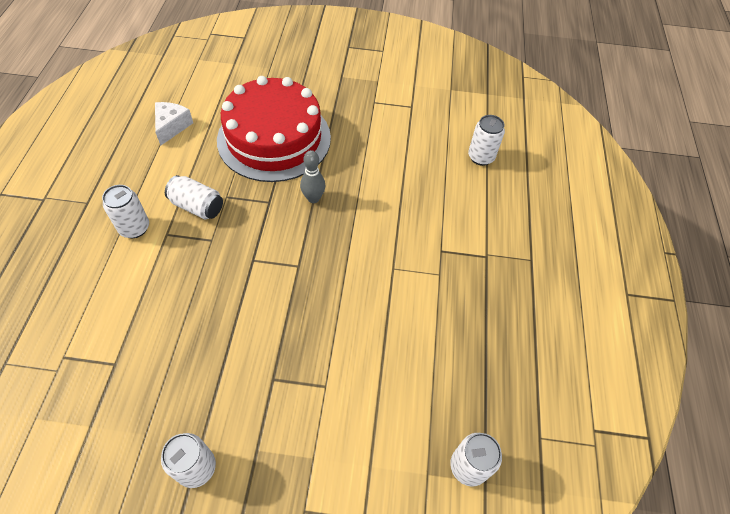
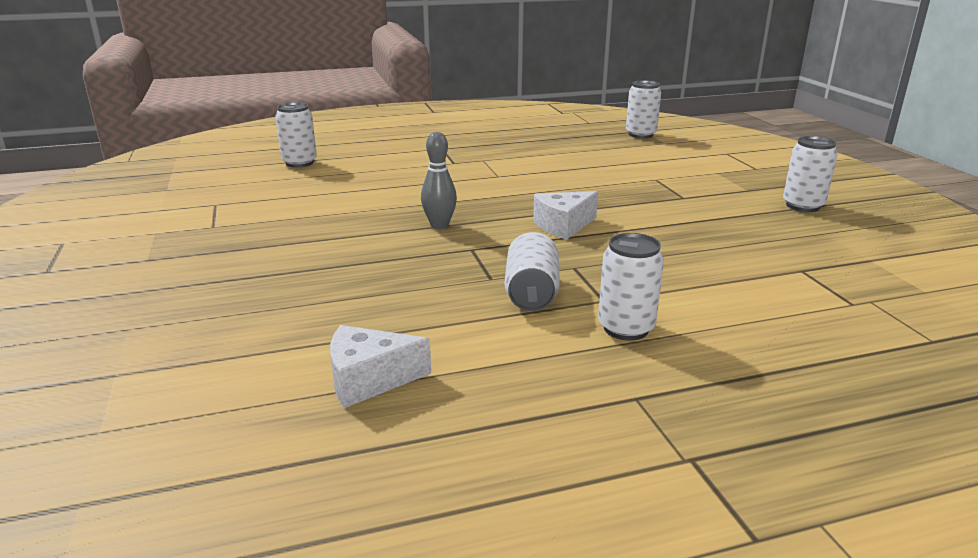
camera: 110 degrees left, 30 degrees down
(271, 263) = (563, 226): none -> white cheese
(274, 138) = (340, 275): red cake -> none

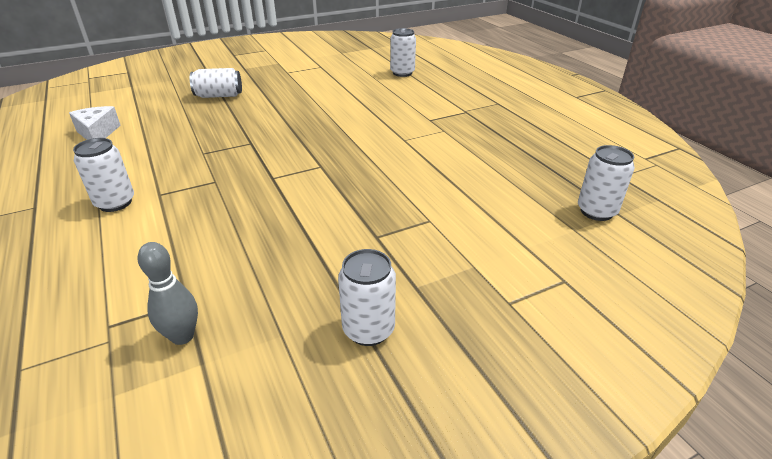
camera: 80 degrees right, 10 degrees up
(439, 225) = (291, 128): grey bowling pin -> grey bowling pin (182, 336)
(531, 293) = (177, 167): white can -> white can (219, 96)
(563, 226) = (293, 173): white cheese -> none

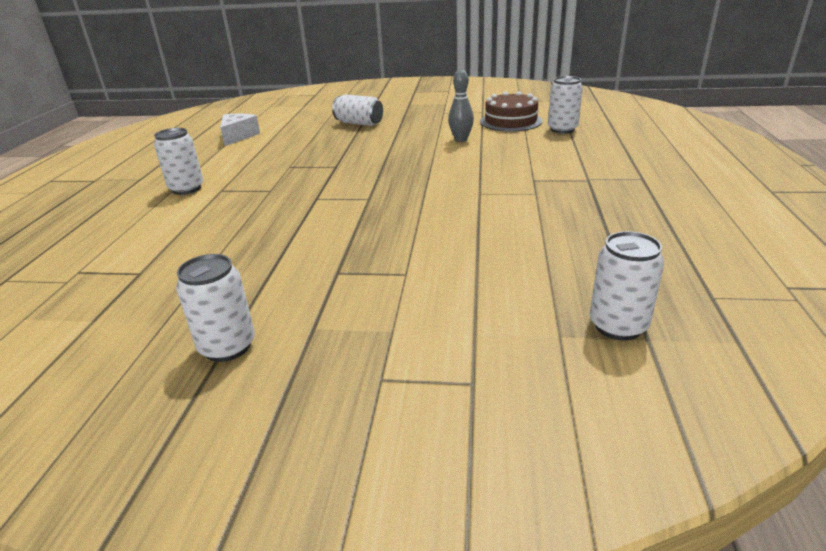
camera: 35 degrees right, 5 degrees down
(182, 336) = (106, 296): grey bowling pin -> grey bowling pin (461, 140)
(355, 72) = (510, 121): none -> brown cake

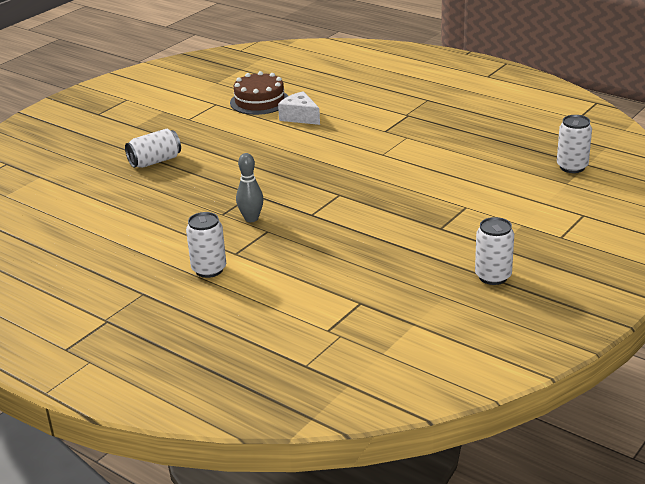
camera: 60 degrees left, 0 degrees up
(238, 136) = (91, 227): white cheese -> white cheese (300, 117)
(461, 140) = (271, 131): grey bowling pin -> grey bowling pin (251, 218)
(562, 129) = (308, 90): white can -> none

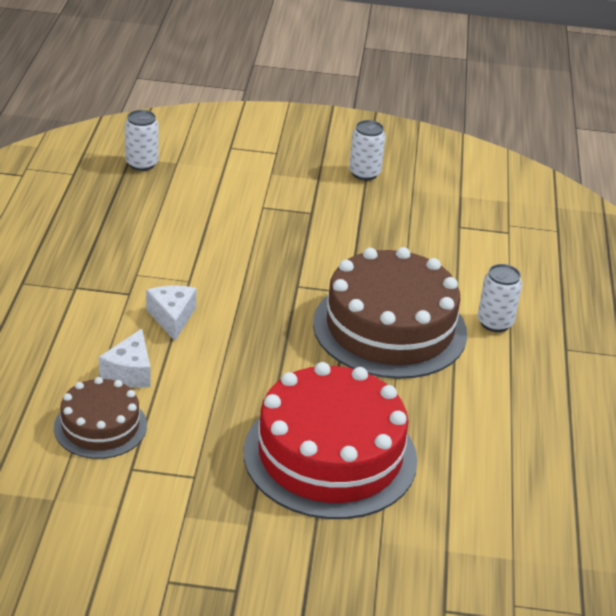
camera: 125 degrees left, 5 degrees up
(155, 161) = (330, 455): white can -> red cake
(251, 218) = (389, 328): grey bowling pin -> brown cake
(343, 140) = (172, 317): none -> white cheese

